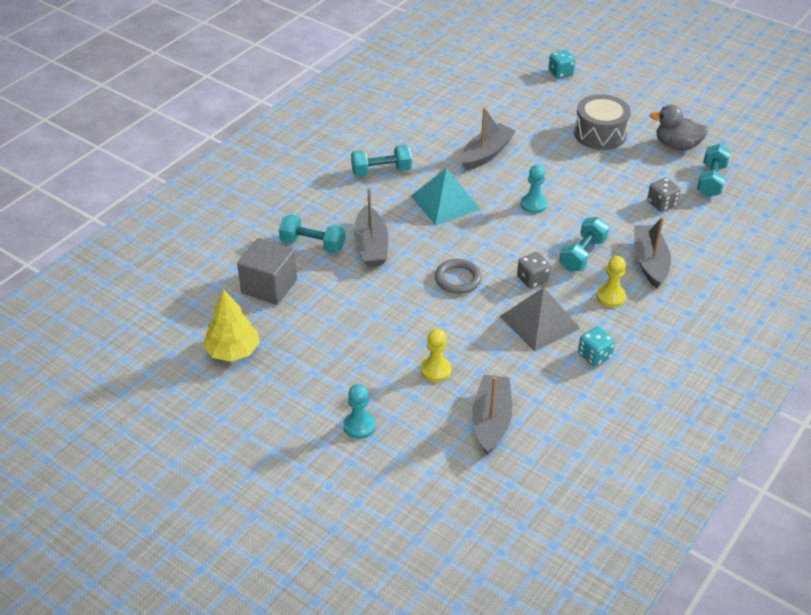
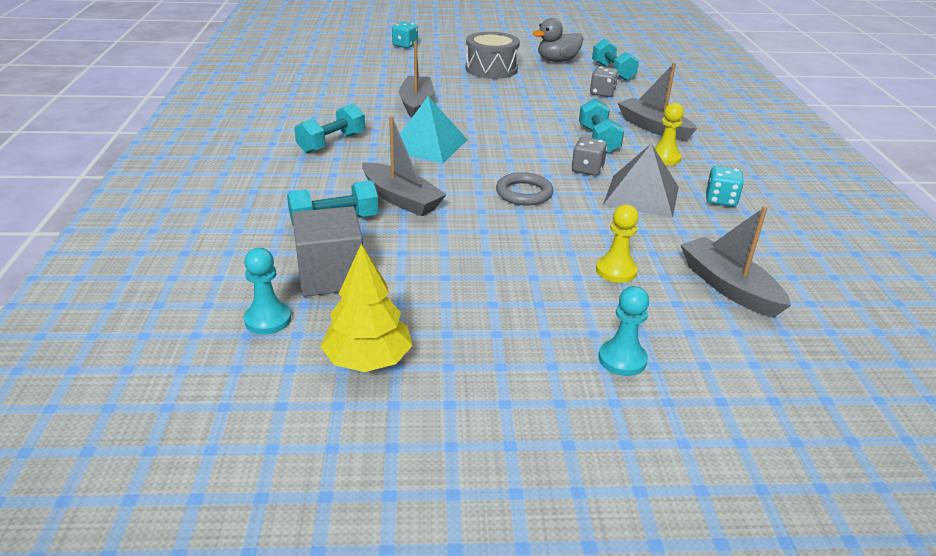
camera: 40 degrees left, 10 degrees down
(533, 205) = (508, 123): turquoise pawn -> turquoise pawn (268, 320)

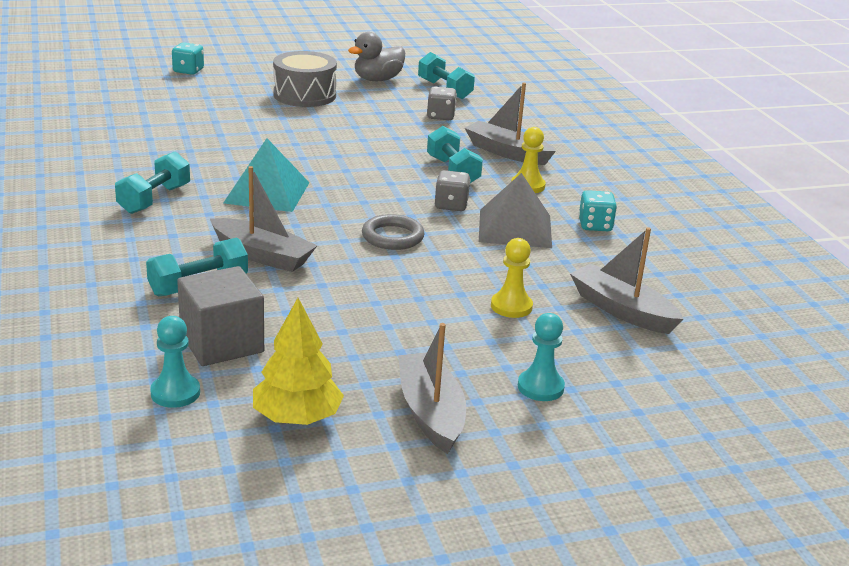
camera: 15 degrees left, 5 degrees down
(416, 104) = (234, 145): grey boat -> grey boat (430, 413)

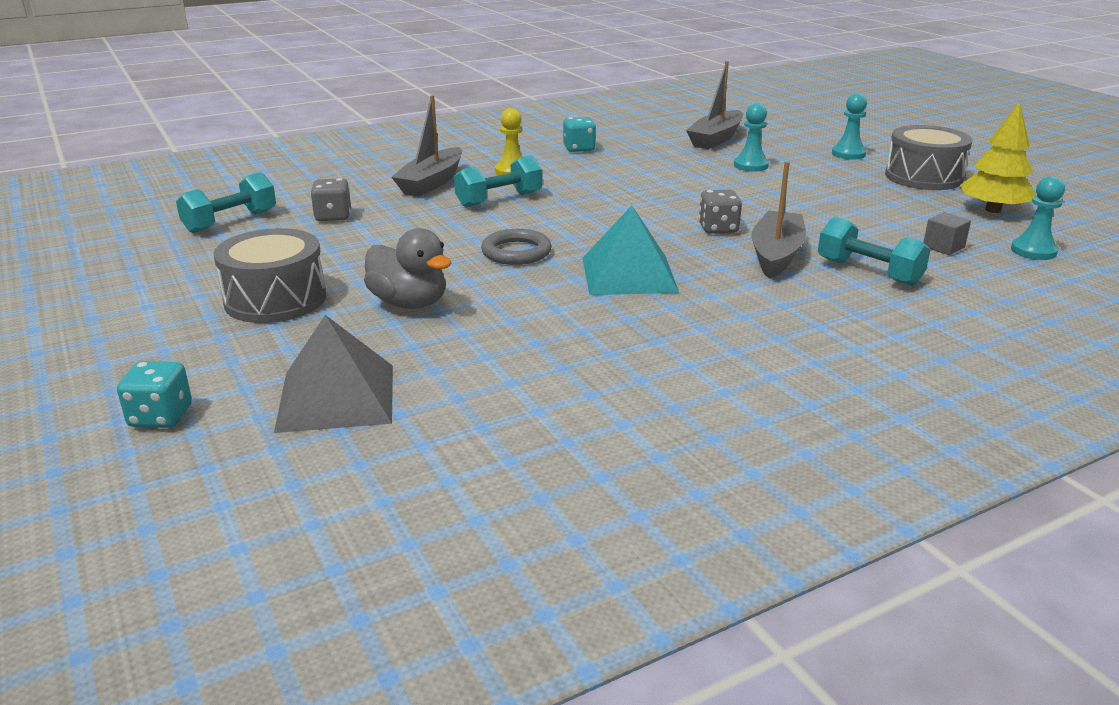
camera: 100 degrees left, 0 degrees up
(154, 199) = (709, 333): turquoise dumbbell -> none
(222, 343) = (943, 247): grey cube -> grey cube, size x0.49
(377, 80) = (194, 261): grey duck -> grey duck (409, 303)
(392, 237) = (675, 210): grey ring -> grey ring (516, 252)
(430, 413) = (923, 177): grey boat -> grey drum
(451, 205) = (584, 195): grey dice -> grey dice (718, 228)
(511, 306) = (751, 165): yellow pawn -> turquoise pawn
(515, 228) = (610, 171): grey pyramid -> grey pyramid (336, 397)

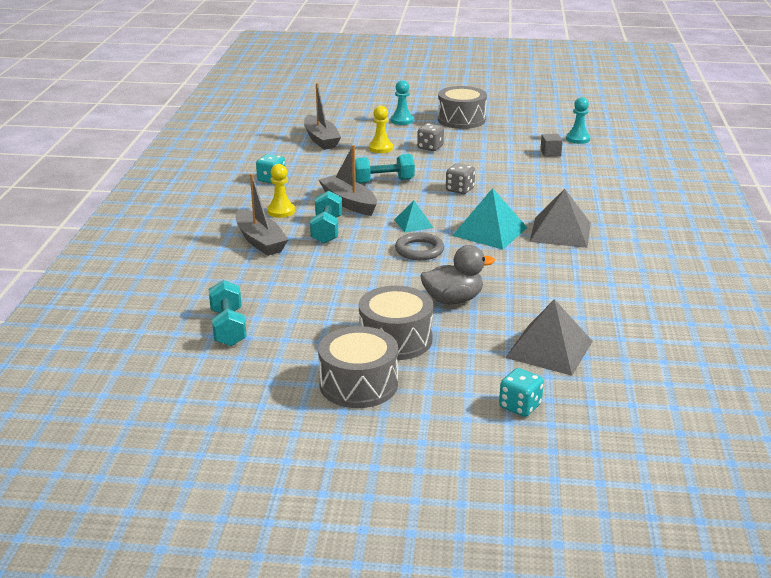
camera: 55 degrees left, 0 degrees up
(154, 309) = (358, 384): none -> grey drum
(333, 216) = (274, 289): grey dice -> grey dice (430, 147)
(582, 231) = (413, 223): none -> turquoise pyramid
(701, 316) = (560, 232): none -> grey pyramid
(751, 165) = (380, 148): turquoise pawn -> yellow pawn
(776, 255) = (511, 189): grey boat -> grey boat (349, 203)
(868, 272) = (557, 179): turquoise dumbbell -> turquoise dumbbell (383, 181)
(993, 210) = (523, 125): yellow tree -> none

